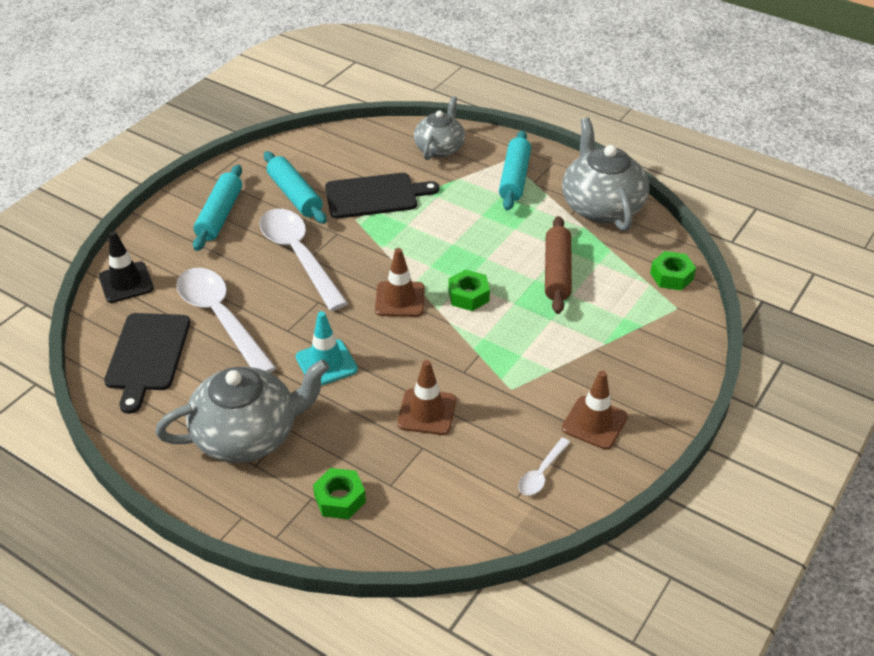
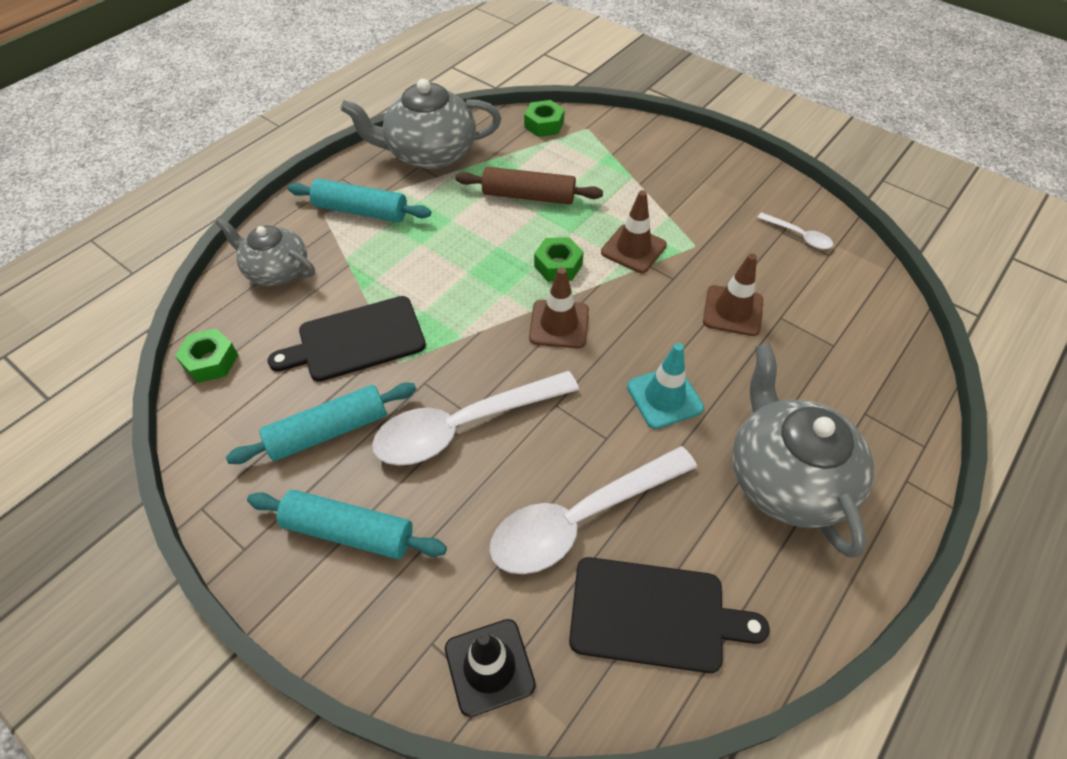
camera: 85 degrees left, 10 degrees up
(340, 499) = (861, 388): green nut -> green nut (211, 361)
(375, 196) = (356, 340): black cutting board -> black cutting board turned 105 degrees counterclockwise
(594, 423) = (734, 196): brown traffic cone -> brown traffic cone (633, 249)

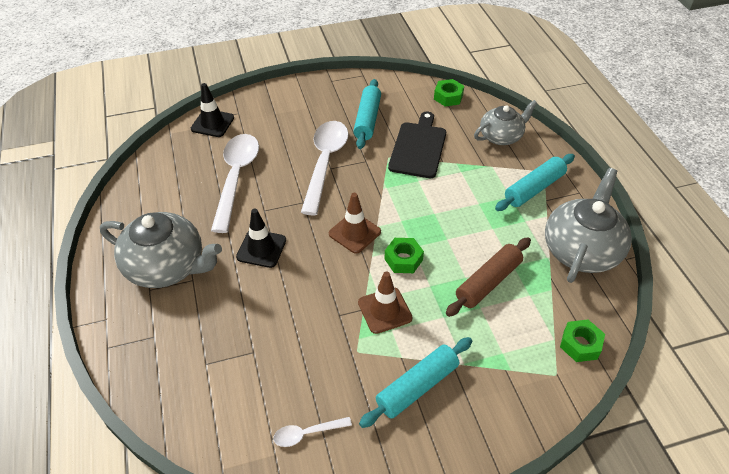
camera: 125 degrees right, 5 degrees down
(349, 531) = (309, 109): turquoise rolling pin -> turquoise rolling pin (417, 387)
(654, 615) = (173, 177): black cutting board -> none
(664, 397) = (261, 248): turquoise traffic cone -> black traffic cone
(732, 311) = (283, 328): brown traffic cone -> none

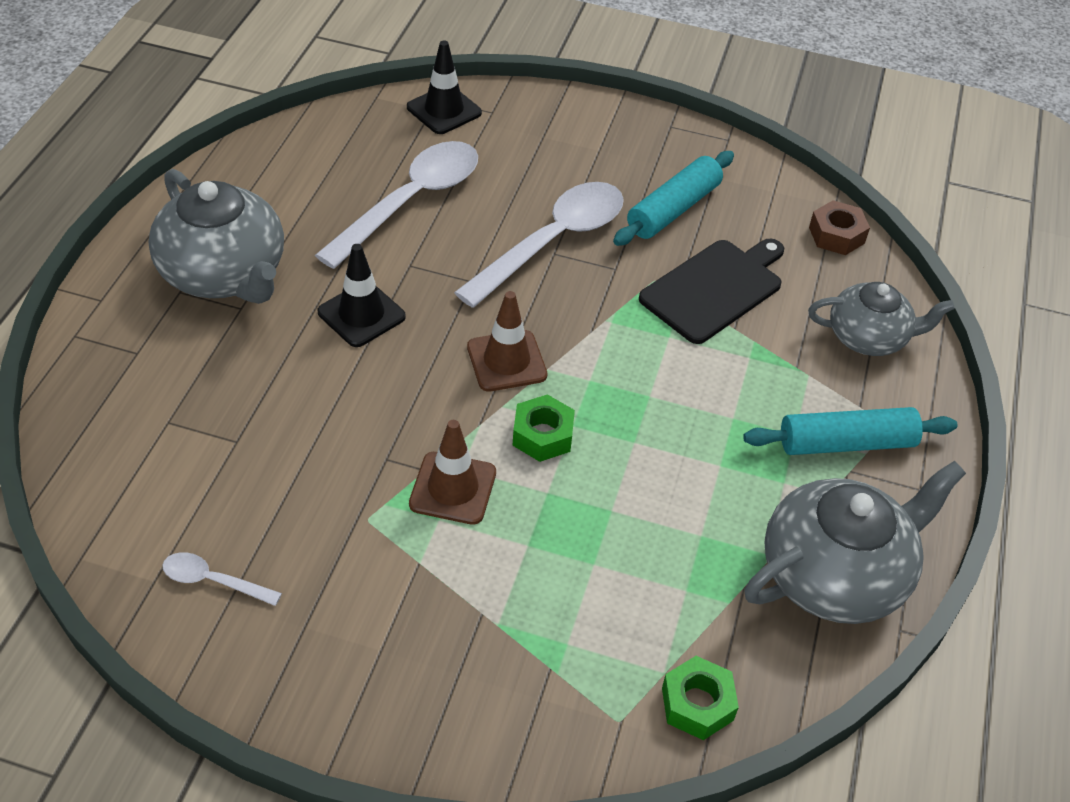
camera: 30 degrees right, 0 degrees up
(417, 387) = (405, 613): turquoise rolling pin -> none
(448, 97) = (836, 235): green nut -> brown nut
(488, 282) = (639, 536): brown rolling pin -> none

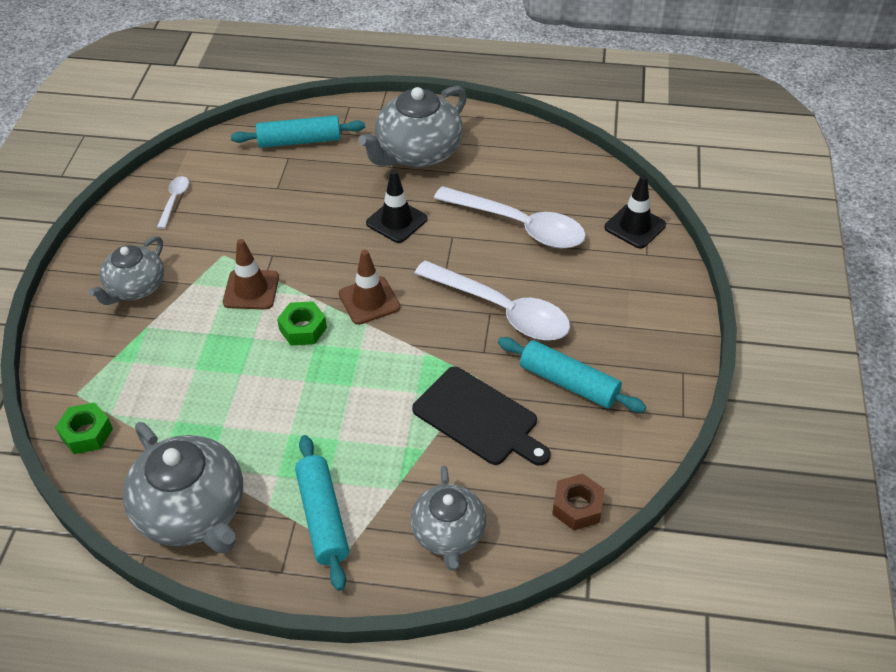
camera: 85 degrees right, 0 degrees up
(133, 403) = (299, 141): none -> turquoise rolling pin
(408, 640) = (135, 287): none -> grey teapot

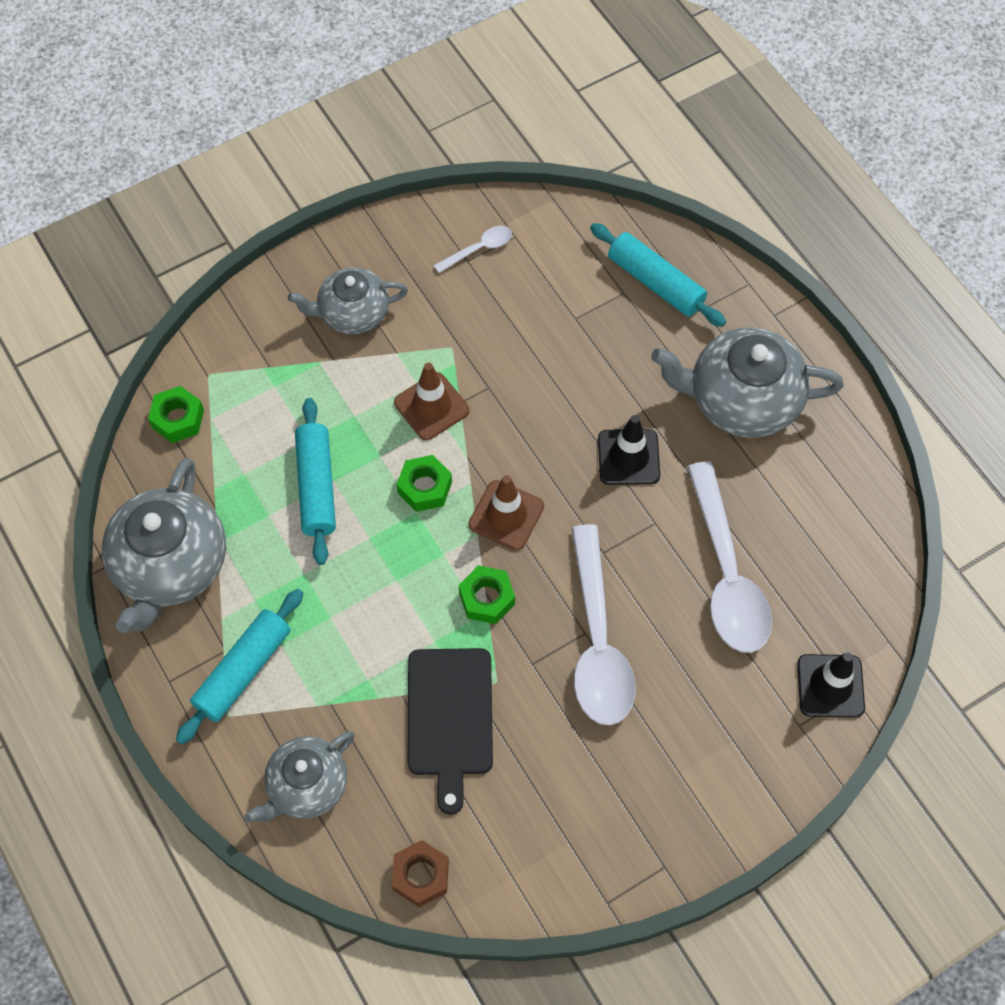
camera: 50 degrees right, 15 degrees up
(415, 346) = (487, 598): none -> green nut
(568, 383) = (558, 768): turquoise rolling pin -> turquoise rolling pin (316, 487)

